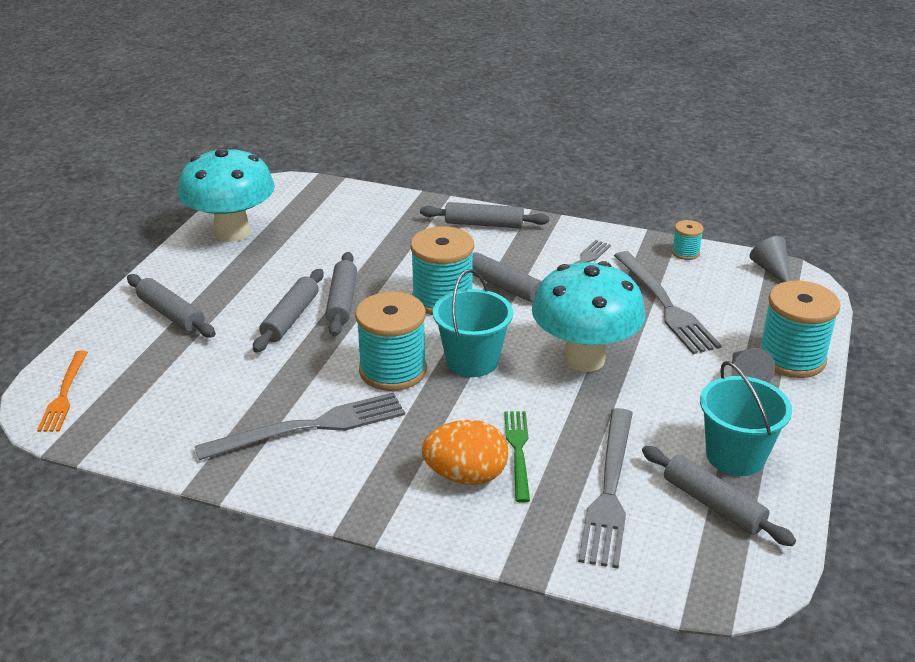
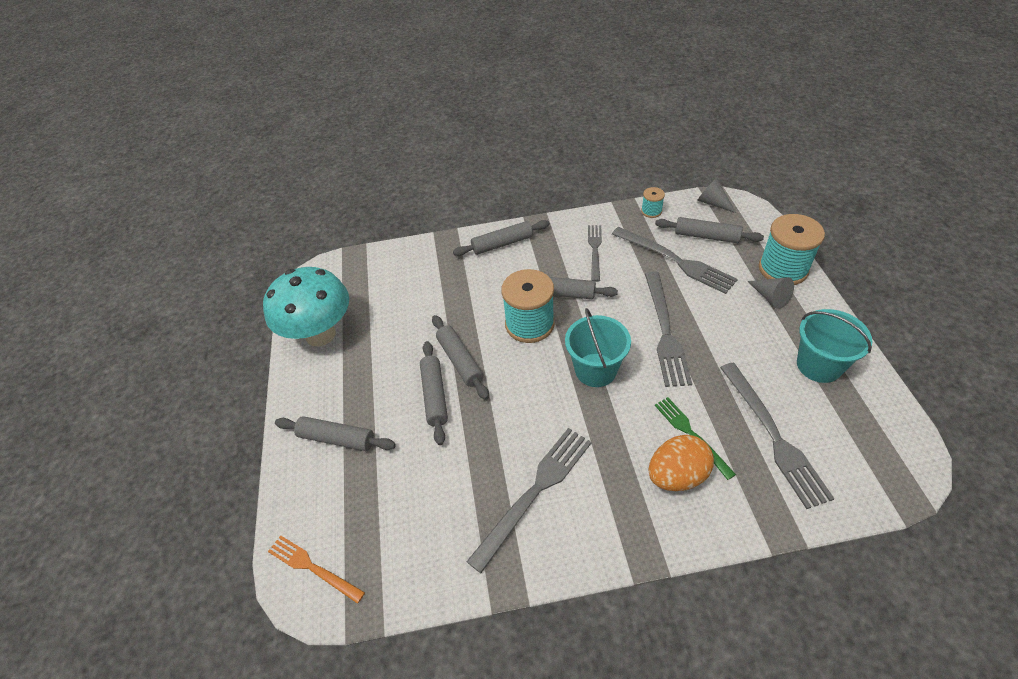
camera: 25 degrees left, 15 degrees up
(64, 394) = (313, 567): orange fork -> orange fork turned 150 degrees clockwise
(393, 370) = (549, 407): turquoise spool -> none
(584, 359) = (665, 331): turquoise mushroom -> grey fork
(713, 504) = (840, 412): grey rolling pin -> grey rolling pin (706, 236)

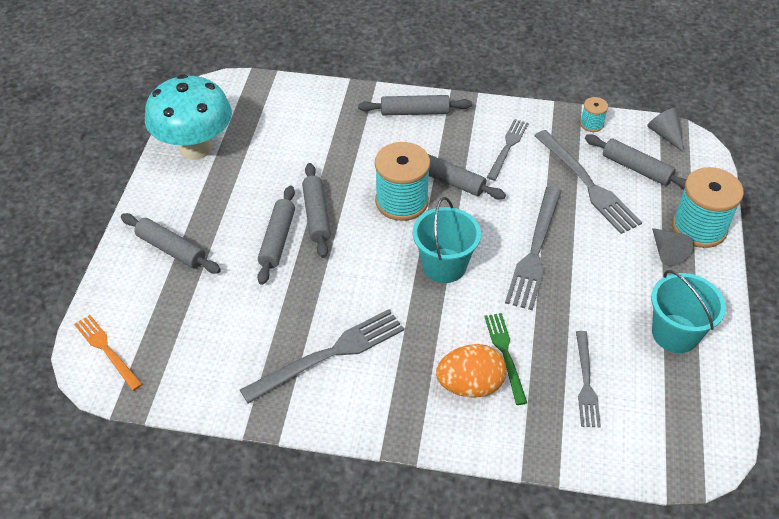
camera: 15 degrees right, 0 degrees up
(773, 436) = (586, 382): grey fork -> grey fork, size x0.62

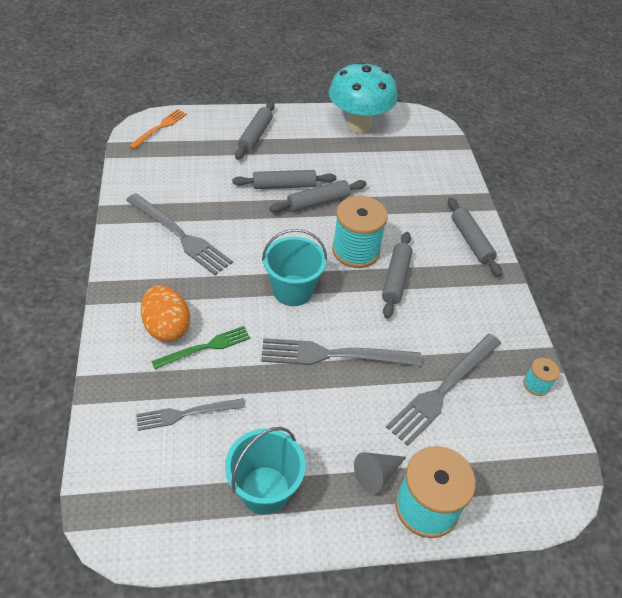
camera: 70 degrees right, 0 degrees up
(508, 147) = (462, 316): grey fork -> none
(636, 169) = (489, 434): grey rolling pin -> none
(665, 135) = (560, 460): grey cone -> none

